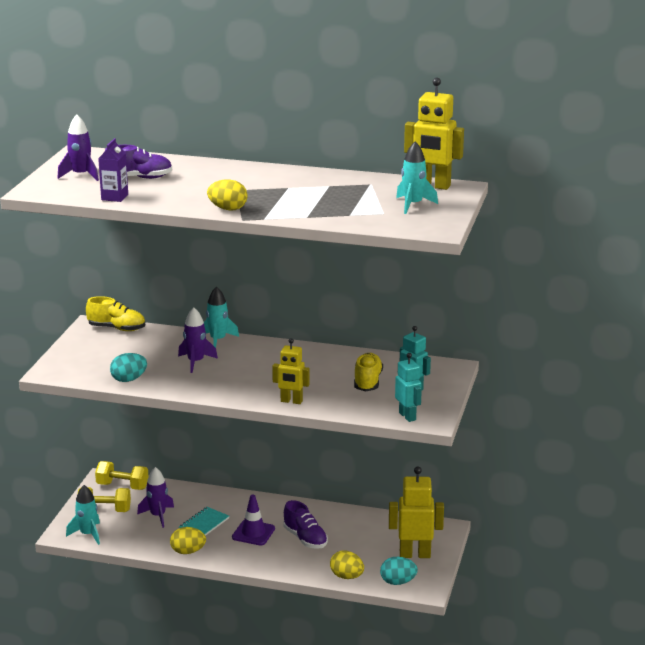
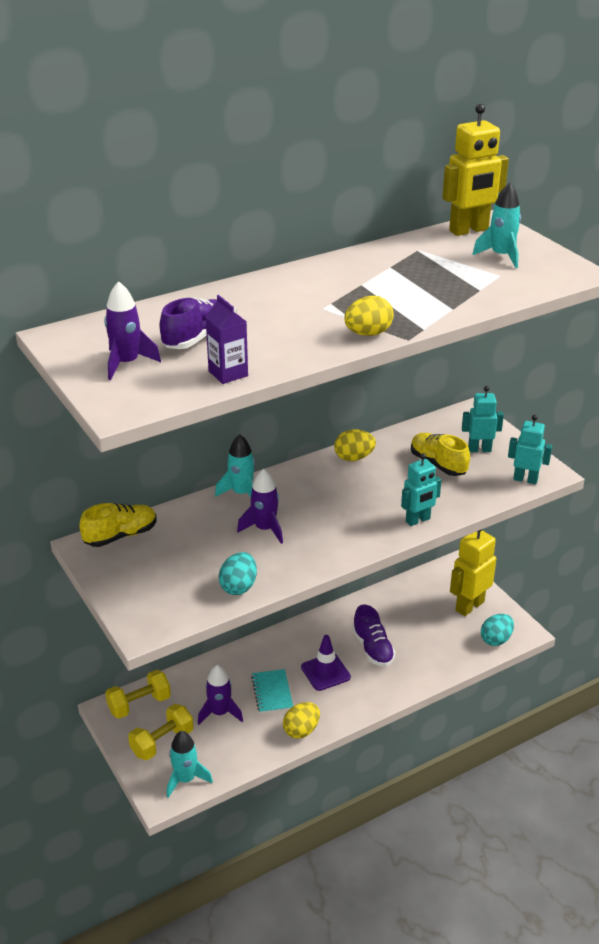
camera: 45 degrees left, 10 degrees up
(291, 401) = (418, 520): yellow robot -> turquoise robot
(305, 539) = (373, 648): purple shoe -> purple shoe turned 60 degrees clockwise
(346, 576) = (455, 661): yellow egg -> yellow egg (354, 458)

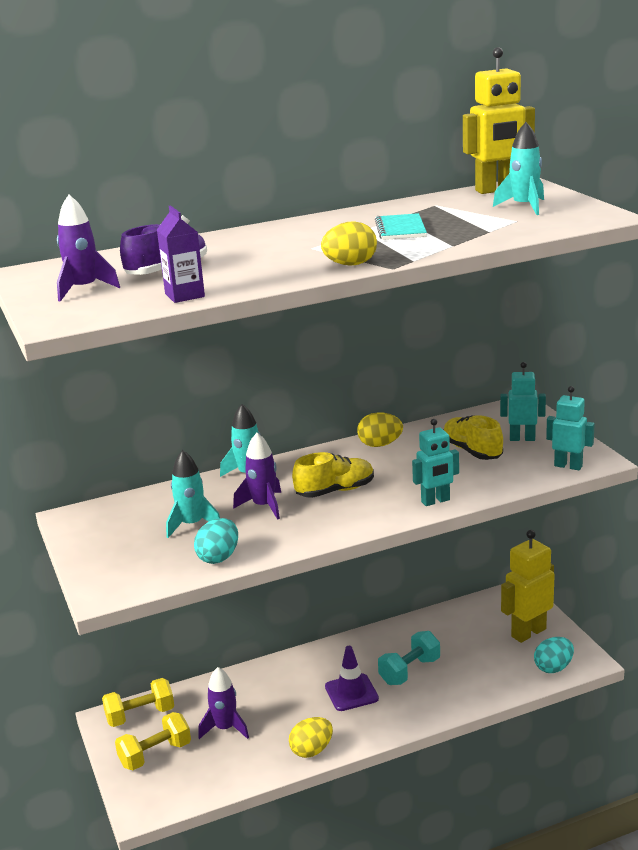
camera: 10 degrees right, 10 degrees down
(120, 536) = (109, 509): yellow shoe -> yellow shoe (335, 491)
(185, 779) = (171, 794): turquoise rocket -> turquoise rocket (192, 524)
(272, 692) = (287, 710): turquoise notebook -> turquoise notebook (400, 229)
(373, 648) = (409, 671): purple shoe -> turquoise dumbbell

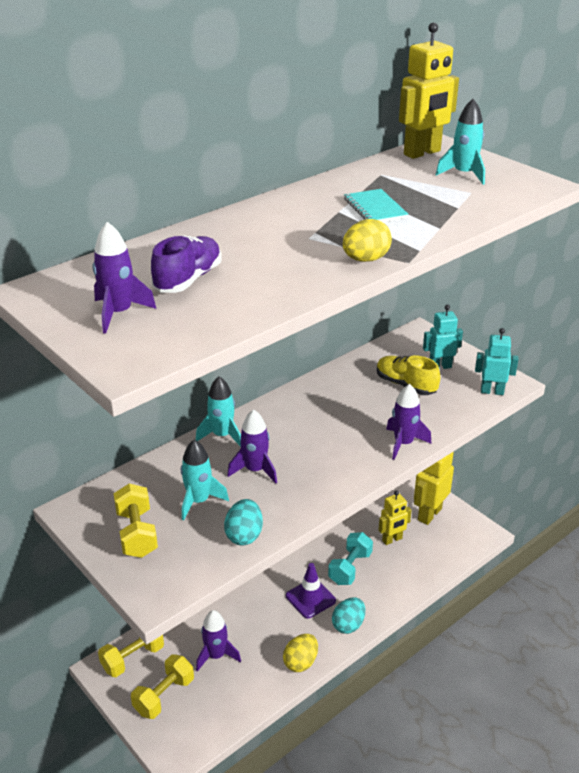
camera: 20 degrees left, 10 degrees up
(117, 543) = (137, 533): none -> yellow dumbbell
(184, 295) = (234, 314): purple carton -> none
(335, 491) = (311, 444): yellow shoe -> none
(380, 445) = (323, 387): yellow egg -> none
(435, 501) = (403, 443): turquoise robot -> purple rocket
(472, 651) = (392, 540): none -> yellow robot
(553, 668) = (462, 544): turquoise egg -> turquoise egg (348, 625)

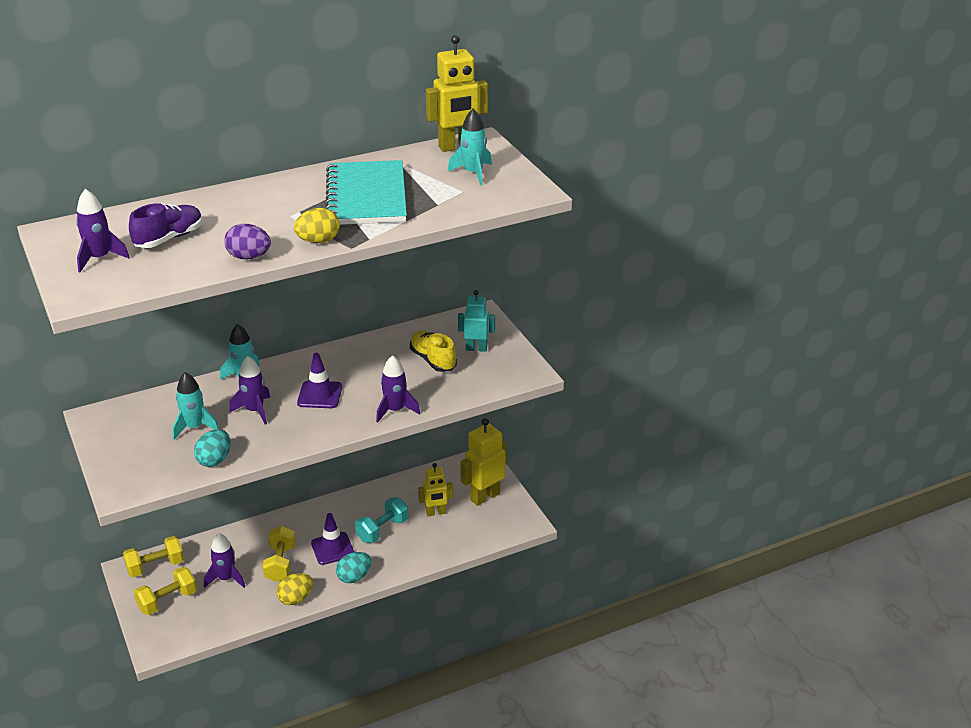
camera: 15 degrees right, 0 degrees up
(137, 533) = (132, 443): yellow dumbbell -> yellow dumbbell (280, 564)
(301, 287) = (249, 257): none -> purple egg
(314, 440) = (320, 395): none -> purple traffic cone
(375, 208) = (366, 196): turquoise notebook -> turquoise notebook, size x2.06
(492, 391) = (508, 378): turquoise robot -> none

